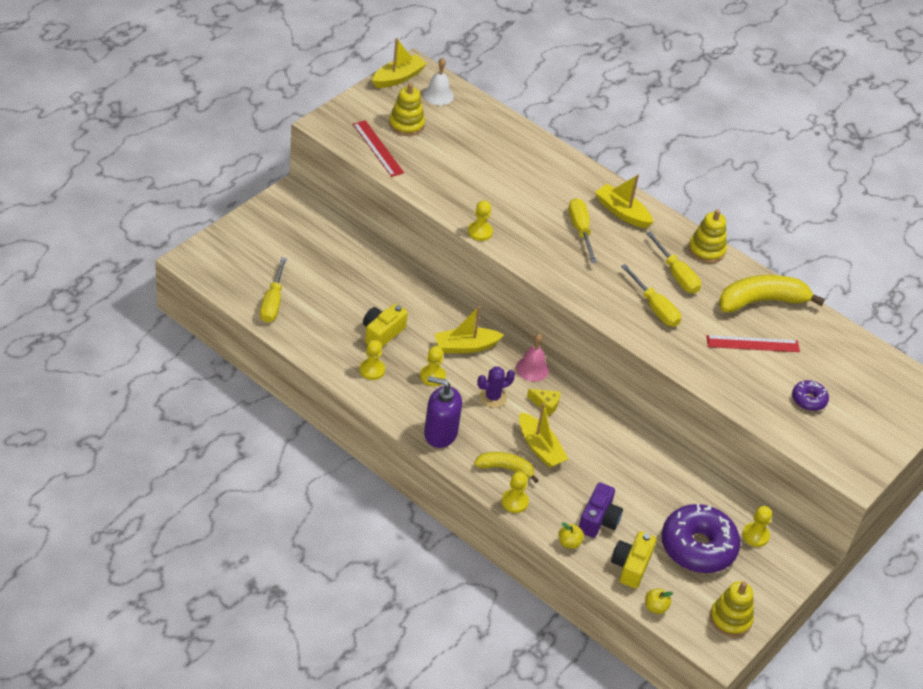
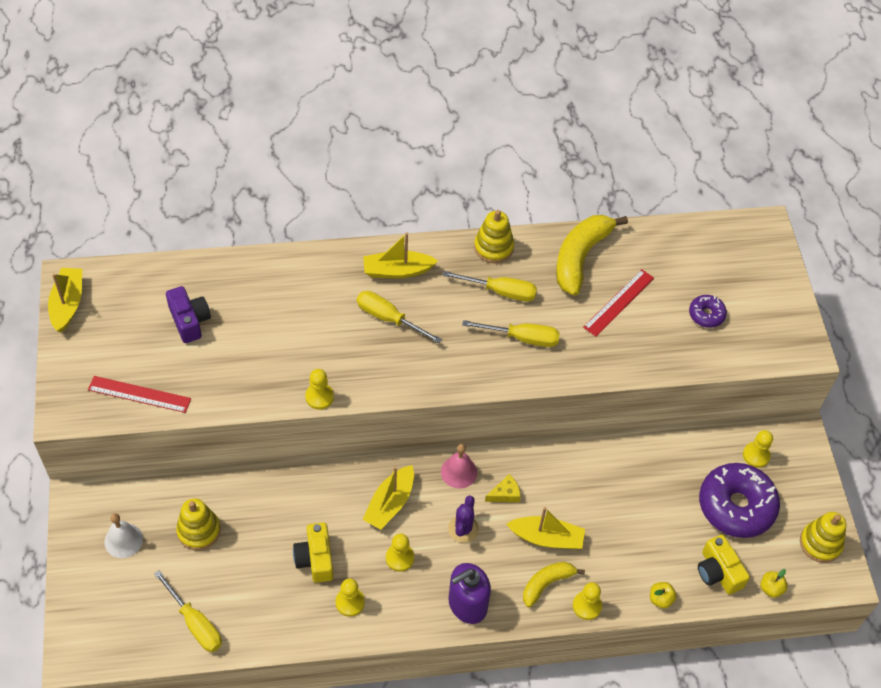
camera: 45 degrees left, 10 degrees up
(406, 125) = (133, 347): yellow stacking toy -> yellow stacking toy (199, 531)
(438, 95) = (122, 291): white bell -> white bell (123, 540)
(598, 520) = (655, 557): purple camera -> purple camera (189, 321)

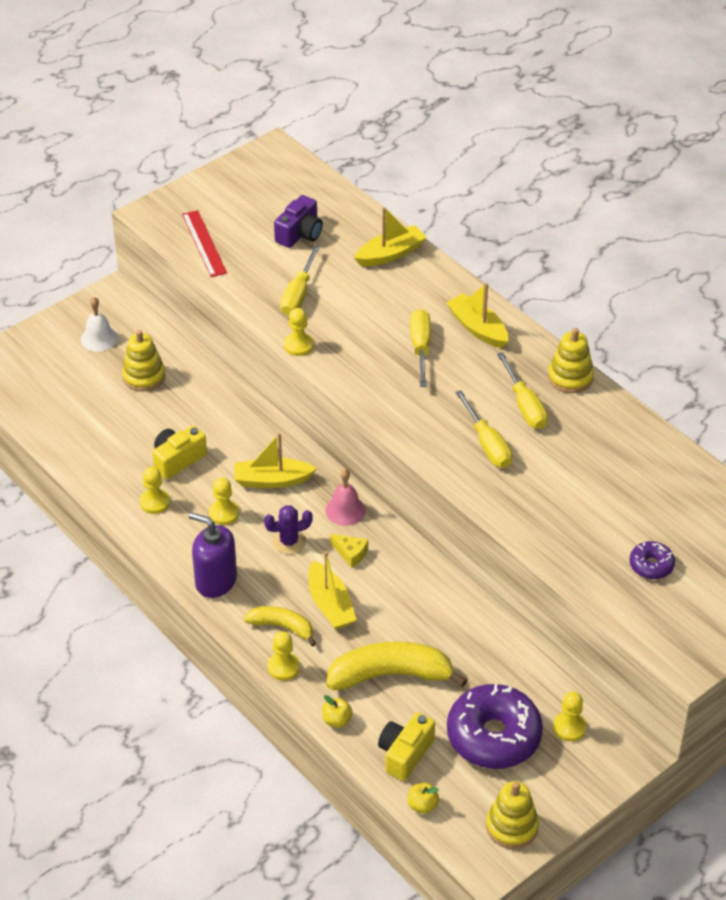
camera: 60 degrees right, 10 degrees down
(68, 304) = (250, 162): yellow boat -> yellow boat (390, 254)
(195, 623) = (60, 418): yellow screwdriver -> yellow screwdriver (298, 294)
(580, 257) = (623, 442): yellow banana -> yellow banana (390, 675)
(619, 302) = (598, 493): red ruler -> none

